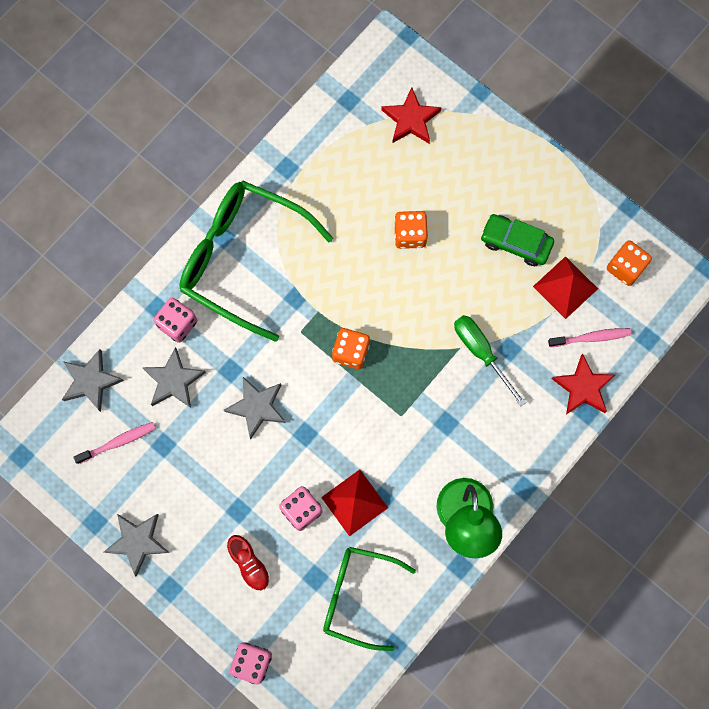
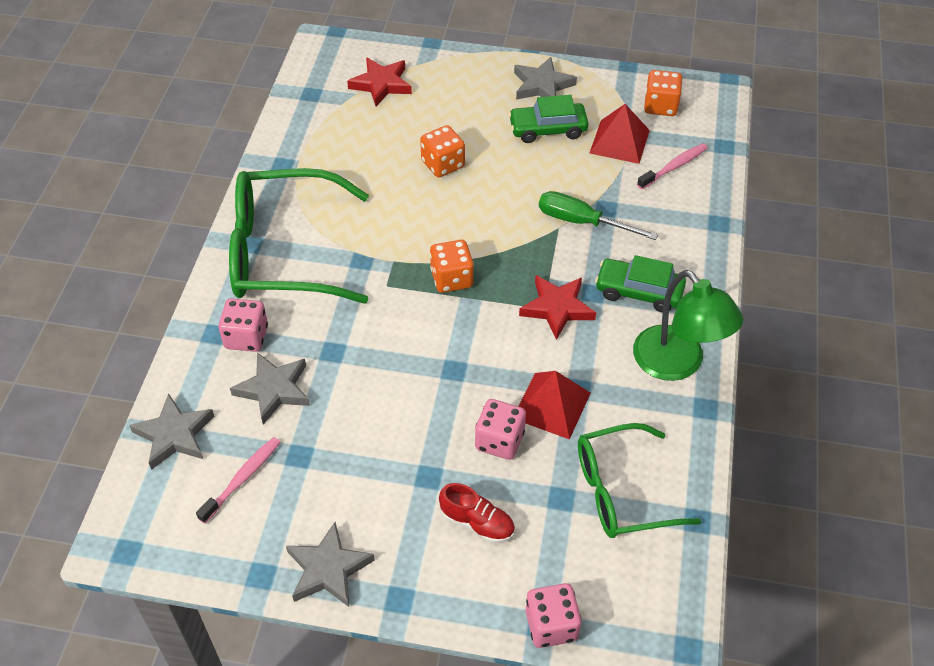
camera: 30 degrees left, 25 degrees down
(257, 407) = (384, 370): grey star -> grey star (542, 85)
(480, 441) = (639, 292): none -> green car
(583, 387) = (699, 206): red star -> red star (557, 308)

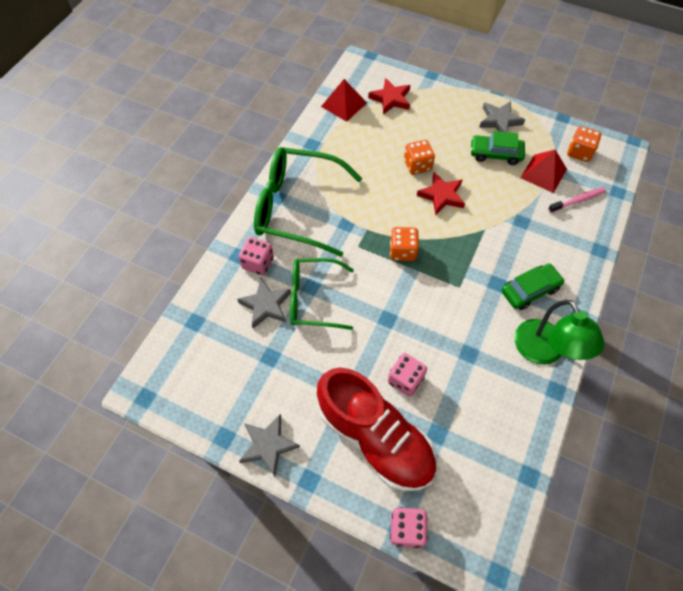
camera: 15 degrees right, 10 degrees up
(174, 435) = (195, 322): grey star -> none
(242, 479) = (230, 364): pink toothbrush -> none
(477, 523) = (375, 437): red shoe -> red shoe, size x2.46
(551, 405) = (447, 362): red pyramid -> red pyramid (344, 104)
(557, 308) = (469, 289): red star -> red star (441, 196)
(582, 222) = (502, 228): green screwdriver -> none
(621, 492) = (480, 440): green glasses -> green glasses (313, 298)
(639, 292) = (529, 290): green car -> green car turned 120 degrees clockwise

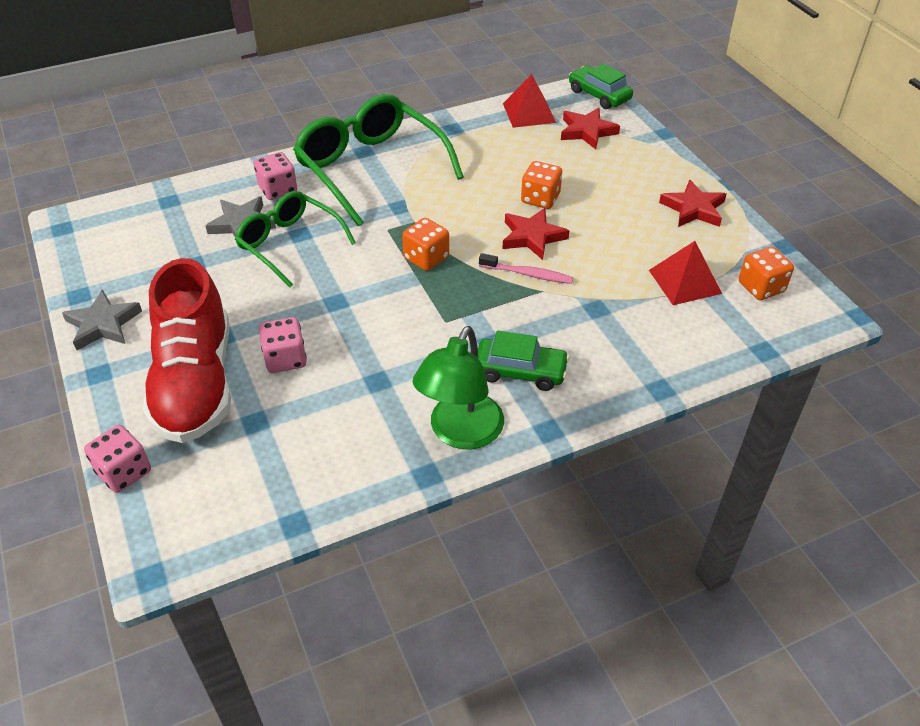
camera: 40 degrees right, 15 degrees down
(495, 154) = (646, 234): green car -> green car (599, 95)
(499, 120) = (693, 209): grey star -> red star
(578, 200) = (695, 329): pink toothbrush -> pink toothbrush (528, 274)

